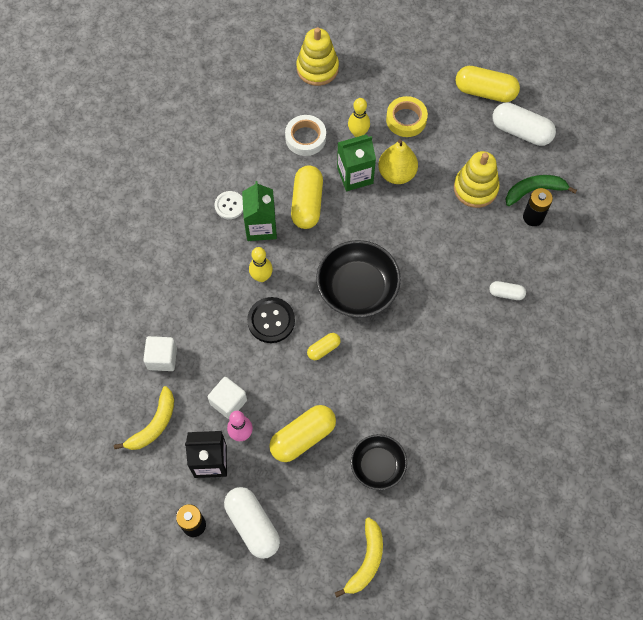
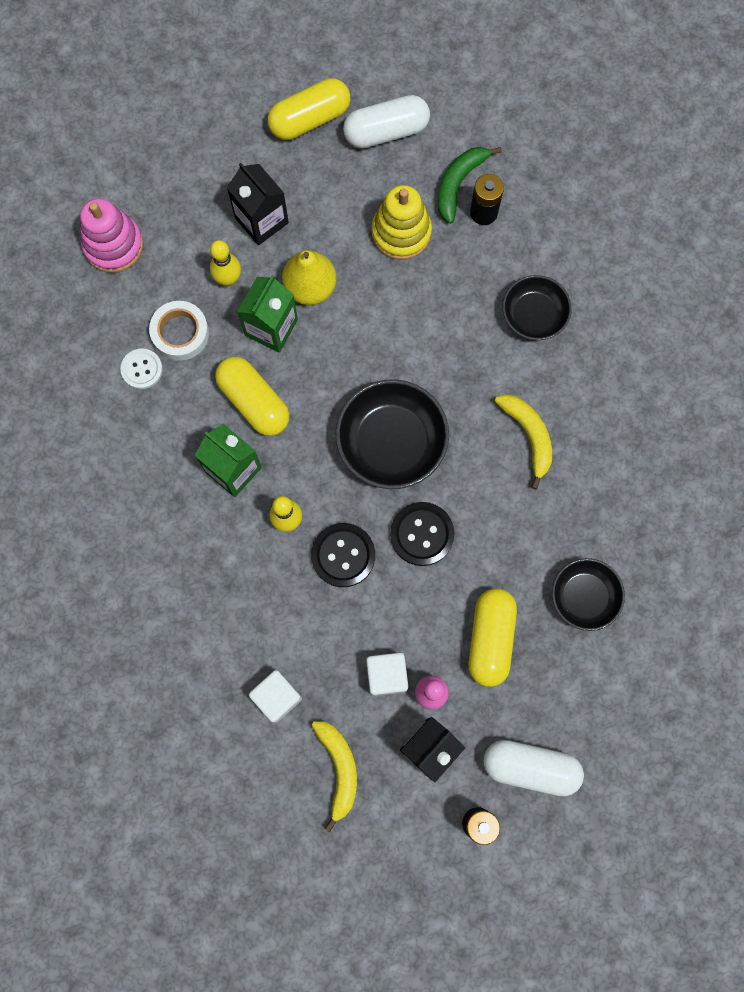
camera: 45 degrees left, 10 degrees up
(229, 205) = (178, 477): white button -> white button (142, 369)
(317, 68) = (113, 245): yellow stacking toy -> pink stacking toy
(323, 349) = (422, 534): yellow capsule -> black button
(366, 561) = (662, 695): yellow banana -> yellow banana (529, 436)
(406, 119) = (261, 220): yellow tape -> black carton
(506, 293) = (534, 315): white capsule -> black bowl

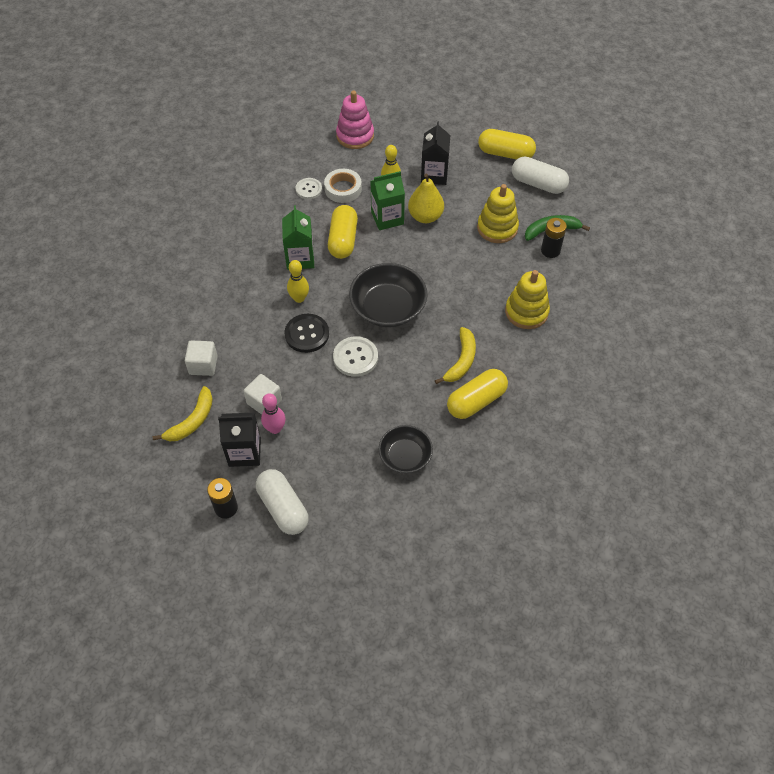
camera: 45 degrees right, 20 degrees down
(422, 534) = (355, 357): black button -> white button
(490, 639) = (334, 432): yellow capsule -> yellow capsule (476, 401)
(534, 315) = (526, 312): black bowl -> yellow stacking toy

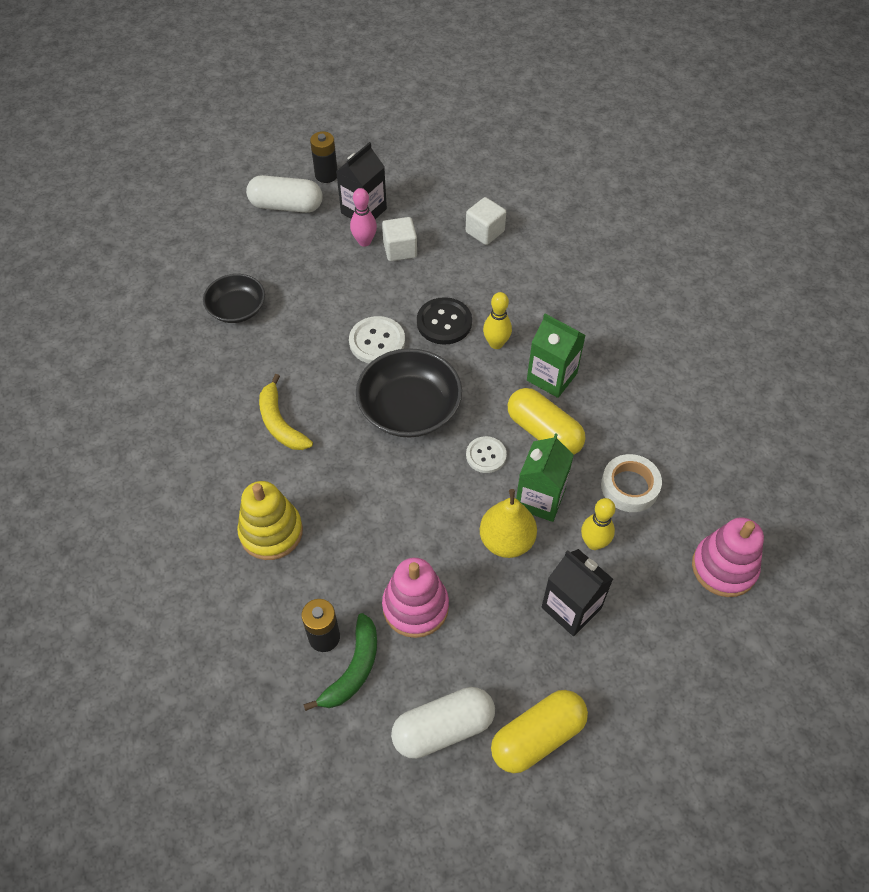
camera: 130 degrees right, 0 degrees up
(192, 421) = (431, 196): yellow banana -> none
(308, 189) = (658, 451): white button -> white button (486, 455)
(476, 401) = (225, 400): yellow capsule -> none
(497, 228) = (415, 606): yellow stacking toy -> pink stacking toy

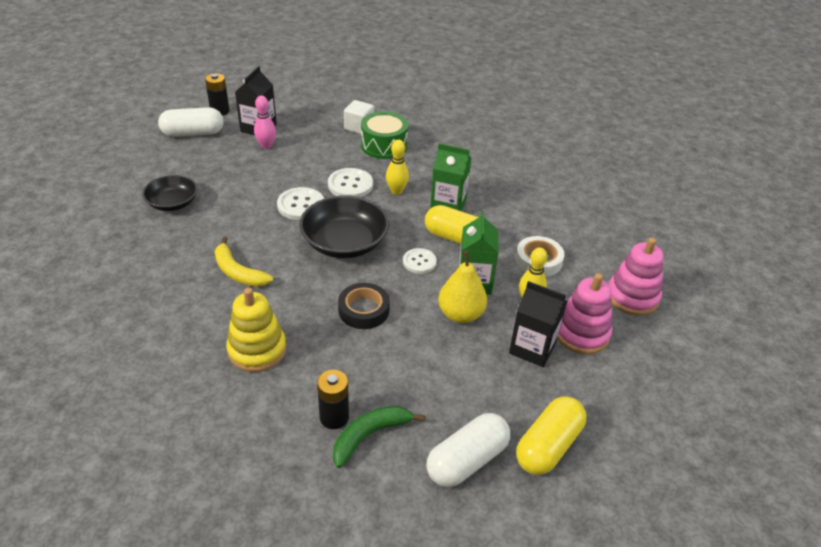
camera: 20 degrees left, 15 degrees down
(353, 669) = (370, 435): green banana -> green banana turned 135 degrees counterclockwise
(400, 250) = (297, 147): white cube -> none
(400, 508) = (364, 310): none -> black tape
(415, 606) = (405, 376): pink stacking toy -> pink stacking toy (581, 334)
(444, 322) = (350, 185): black button -> white button
(505, 267) = (384, 145): none -> green drum

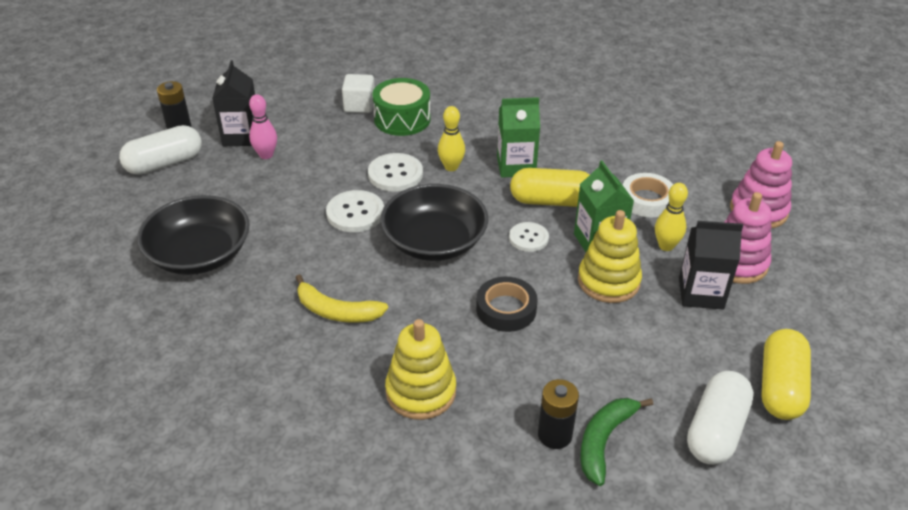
camera: 20 degrees left, 0 degrees up
(172, 203) = (199, 254): black bowl -> black bowl, size x1.59
(461, 314) = (608, 281): yellow pear -> yellow stacking toy

